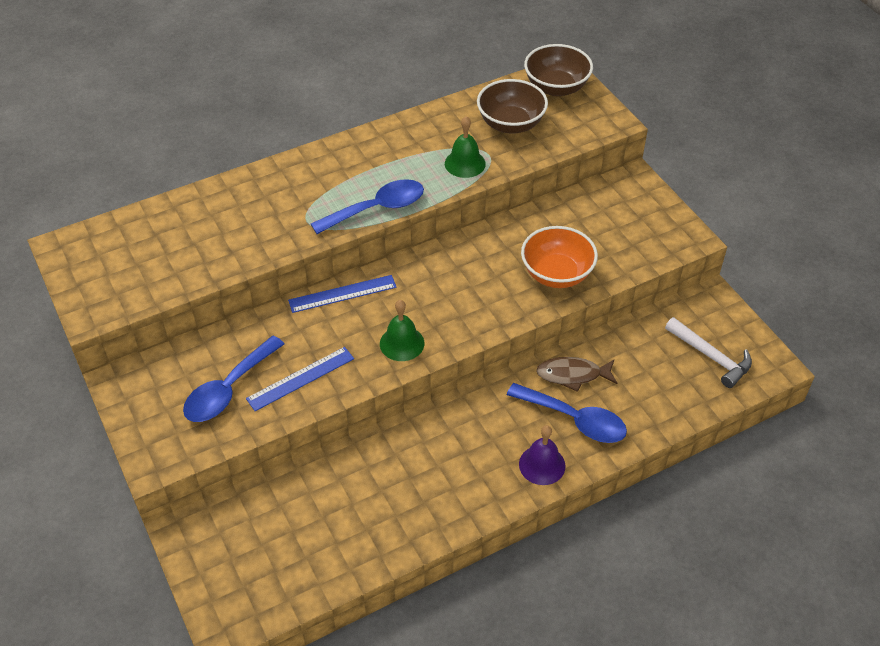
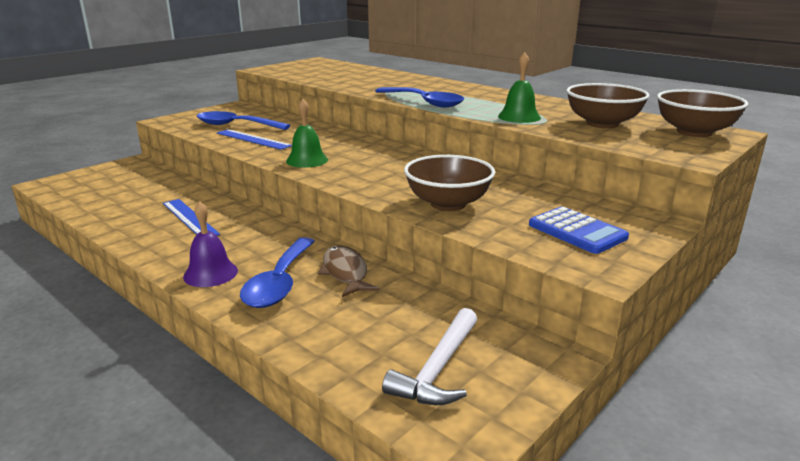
camera: 70 degrees right, 25 degrees down
(342, 294) = (350, 138): blue ruler -> blue ruler (189, 218)
(556, 274) = (448, 204): orange bowl -> brown bowl
(632, 223) = (577, 231): none -> blue calculator

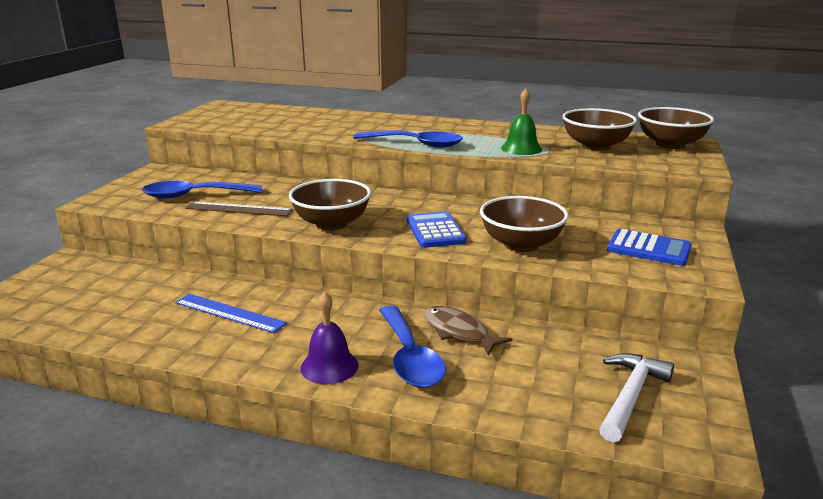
camera: 25 degrees left, 0 degrees up
(253, 139) = (239, 209): blue ruler -> brown ruler
(307, 160) = (331, 224): green bell -> brown bowl
(384, 180) = (435, 231): none -> blue calculator
(438, 369) = (630, 396): white hammer -> white hammer turned 150 degrees counterclockwise

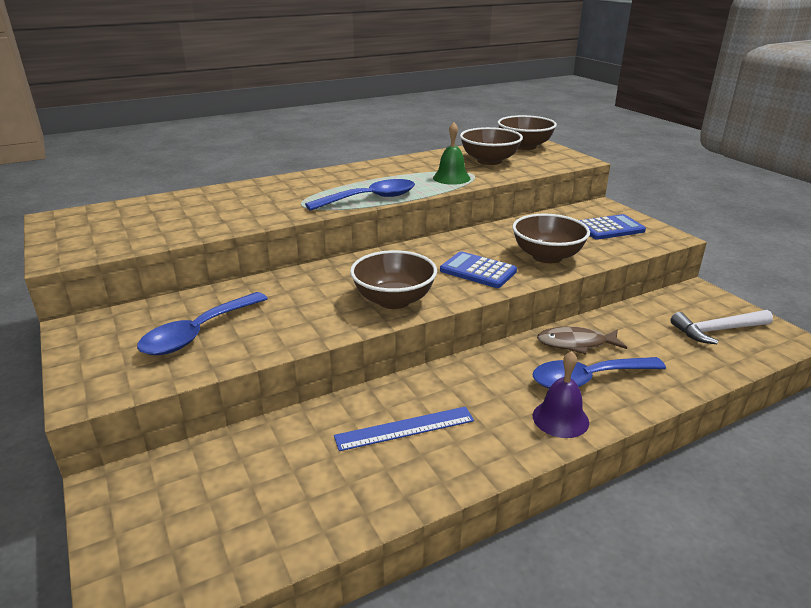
camera: 45 degrees left, 5 degrees up
(239, 209) = (281, 325): brown ruler -> none
(409, 357) = (588, 379): blue spoon -> blue spoon turned 135 degrees clockwise
(630, 396) = (717, 330): white hammer -> white hammer turned 90 degrees counterclockwise

